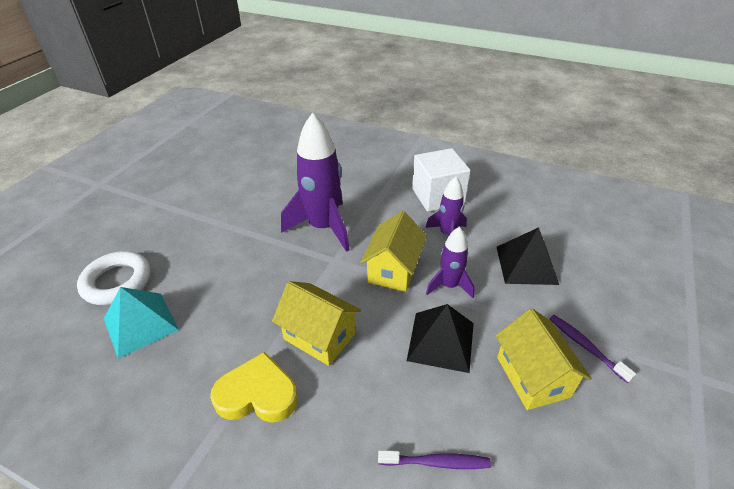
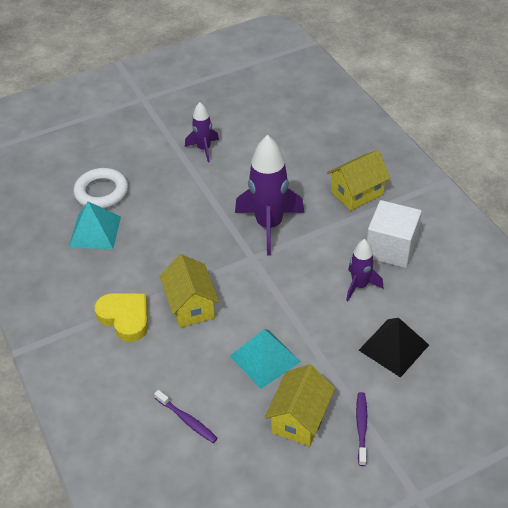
camera: 40 degrees right, 5 degrees up
(393, 270) = (286, 289): yellow house -> yellow house (357, 193)
(441, 341) = (264, 358): black pyramid -> turquoise pyramid
(449, 286) = (314, 326): purple rocket -> purple rocket (204, 149)

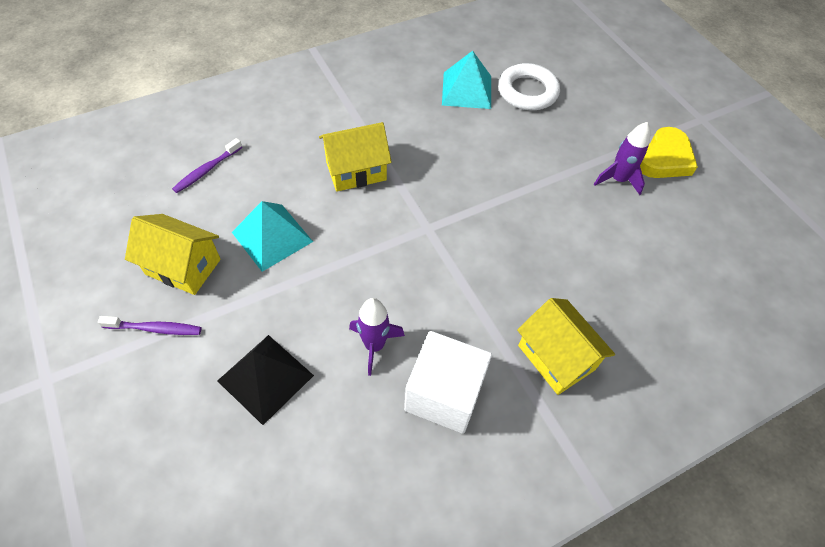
camera: 85 degrees right, 10 degrees up
(125, 318) = (345, 119): yellow heart -> yellow heart (663, 158)
(269, 225) = (483, 246): purple rocket -> none

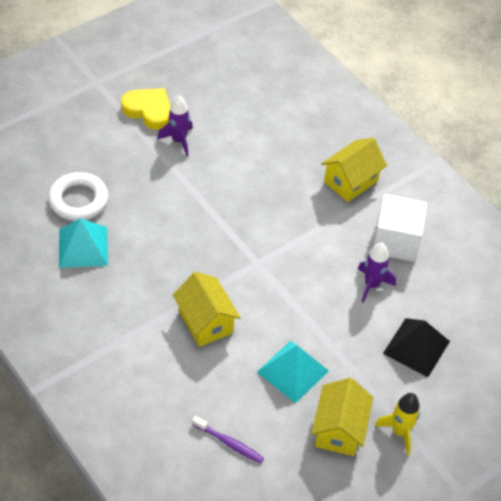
camera: 100 degrees left, 5 degrees down
(155, 329) = (400, 432): purple toothbrush -> yellow rocket

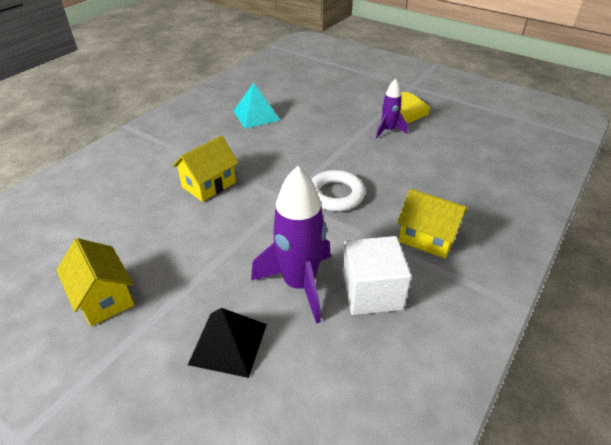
camera: 75 degrees right, 10 degrees down
(78, 200) = (297, 104): white ring -> white ring (335, 195)
(229, 443) = (84, 225): purple toothbrush -> none
(292, 371) = (169, 248): turquoise pyramid -> none
(339, 429) = (104, 298): yellow house -> yellow house turned 60 degrees clockwise
(372, 285) = (299, 284): purple rocket -> purple rocket, size x1.82
(400, 432) = (105, 352): yellow rocket -> none

